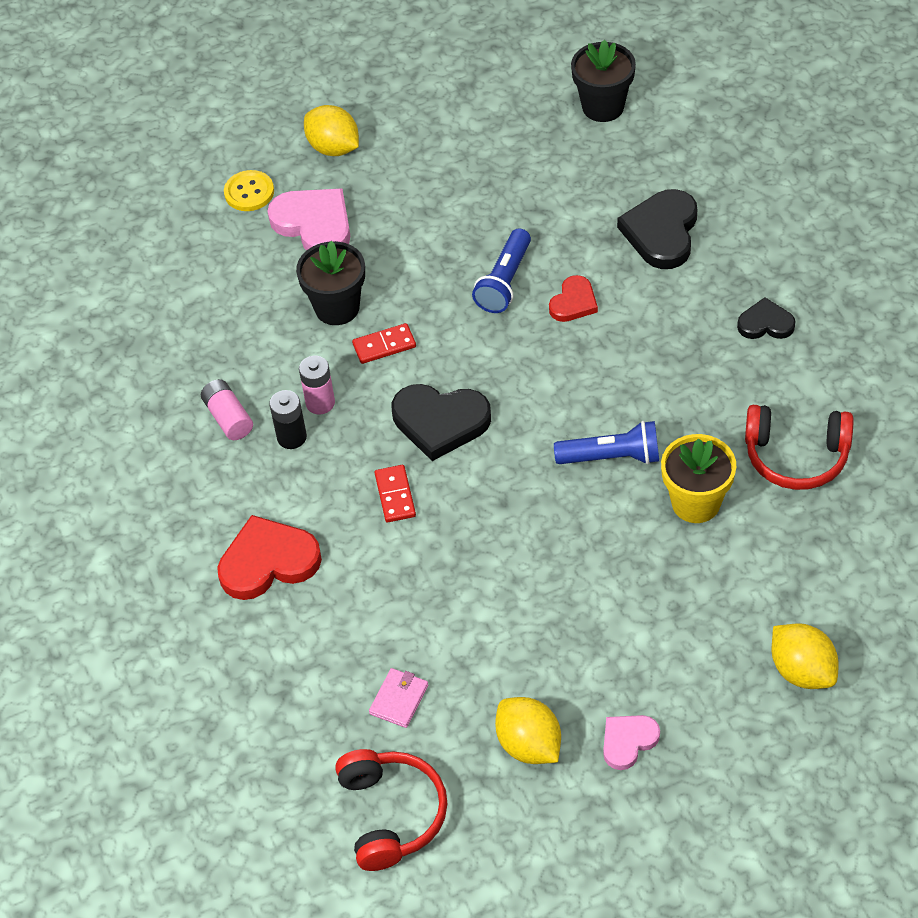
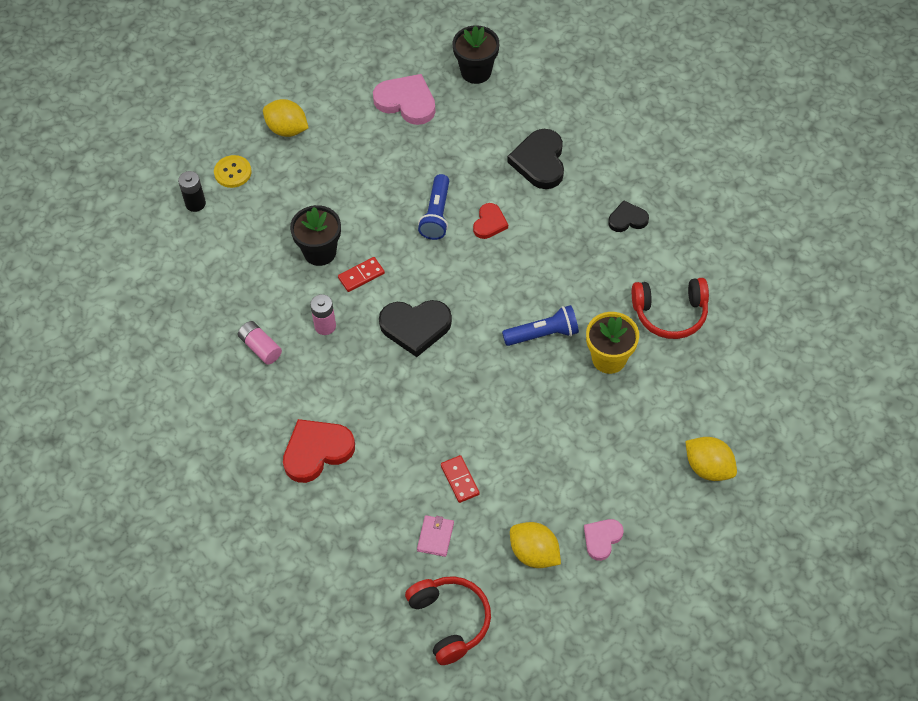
camera: 15 degrees left, 5 degrees up
(292, 437) = (311, 355): black battery -> black battery (195, 203)
(314, 224) = (287, 190): pink heart -> pink heart (406, 102)
(395, 495) = (396, 387): red domino -> red domino (459, 480)

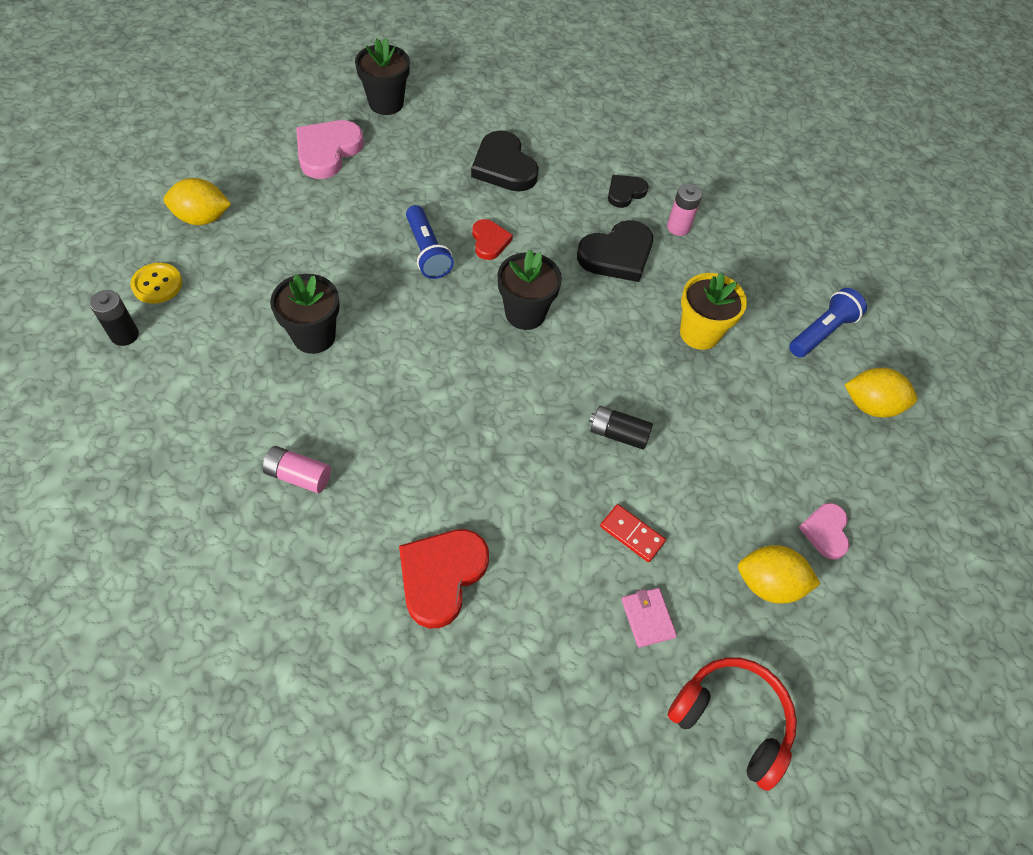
camera: 35 degrees left, 0 degrees up
(325, 326) = (367, 418): pink battery -> pink battery (678, 227)
(361, 276) = (379, 345): red domino -> none
(406, 102) = (327, 151): pink heart -> pink heart turned 60 degrees counterclockwise
(415, 327) = (475, 378): black heart -> black heart (617, 255)
(482, 292) = (525, 313): none -> black flower pot
(495, 408) = (618, 434): none -> black battery
(543, 334) = (617, 334): blue flashlight -> blue flashlight (822, 332)
(670, 313) = (726, 267): red headphones -> none

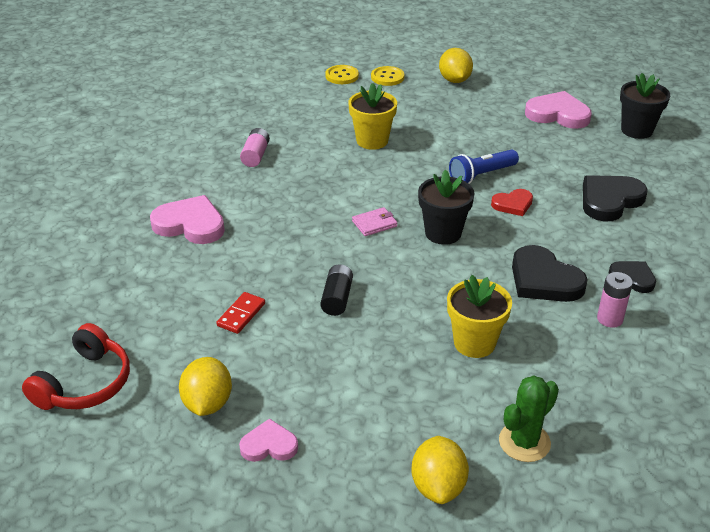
camera: 85 degrees right, 20 degrees down
(125, 335) = (342, 76): black battery -> yellow button
(314, 336) = (372, 141): black flower pot -> yellow flower pot
(441, 576) = (190, 224): red heart -> pink heart
(647, 618) = (168, 329): pink wallet -> pink wallet (374, 224)
(822, 332) = (524, 442): blue flashlight -> green cactus

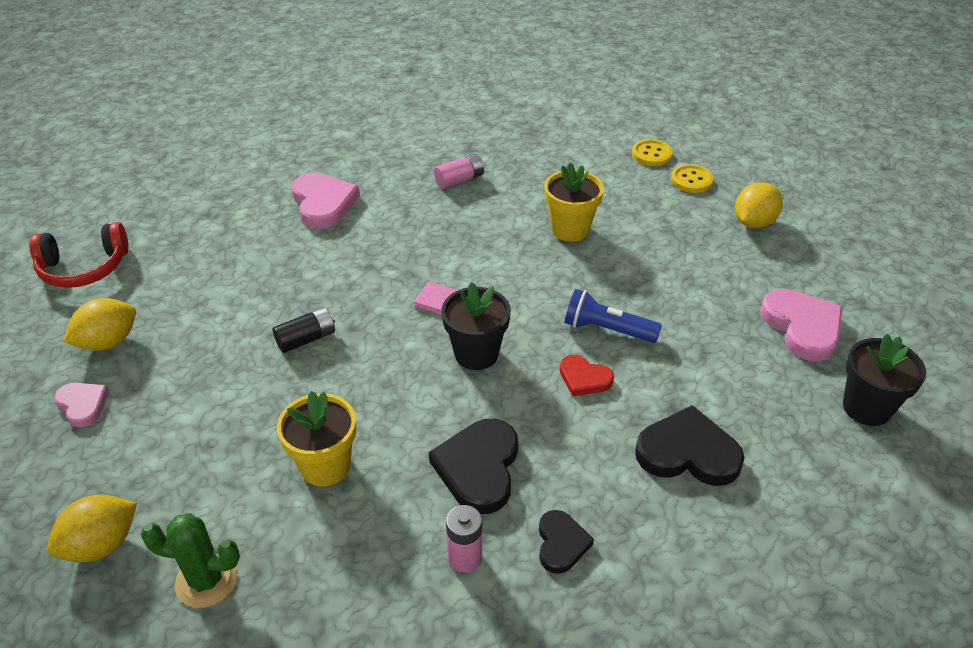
camera: 50 degrees right, 5 degrees up
(241, 314) = (233, 297): red domino -> none

